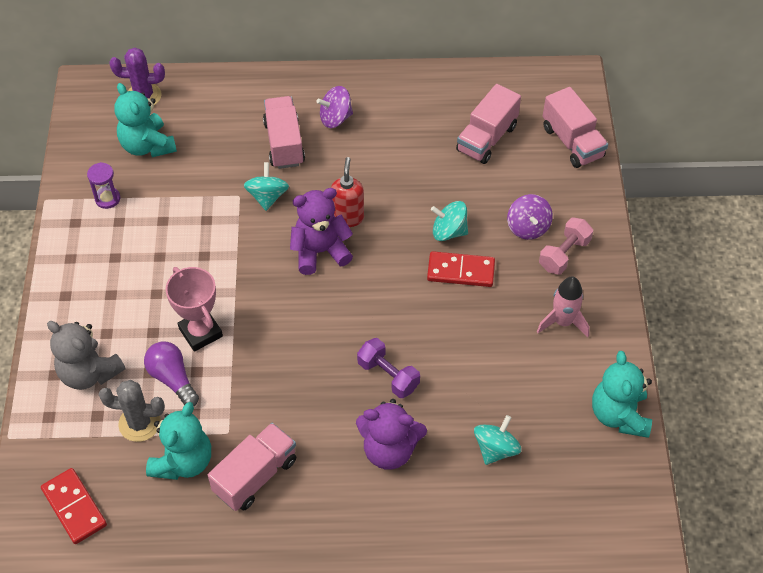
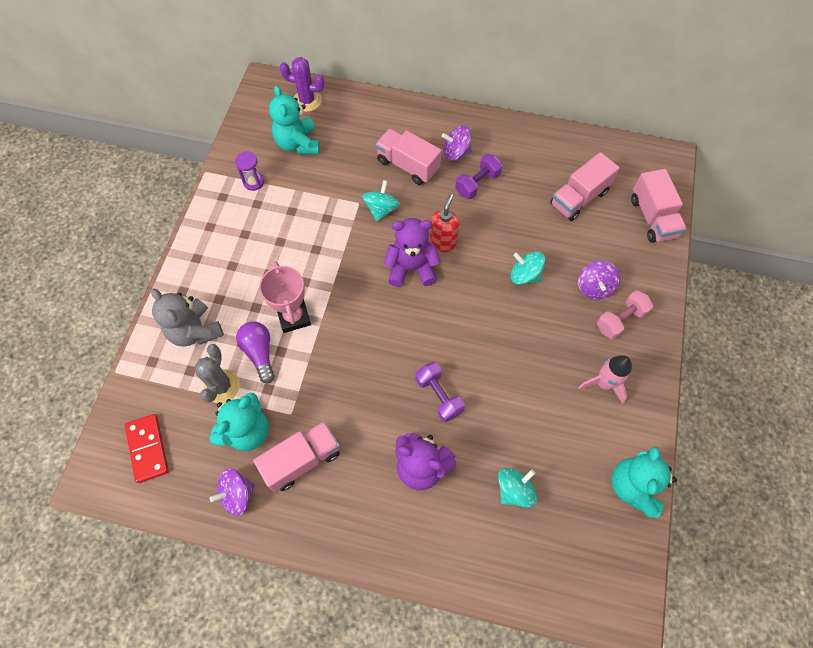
camera: 15 degrees right, 10 degrees up
(139, 423) = (222, 386): grey cactus -> grey cactus turned 75 degrees clockwise
(193, 528) = (237, 494): none -> purple spinning top
(284, 143) = (408, 165): pink truck -> pink truck turned 60 degrees counterclockwise
(369, 146) = (477, 183): none -> purple dumbbell
(461, 271) = (526, 314): red domino -> none

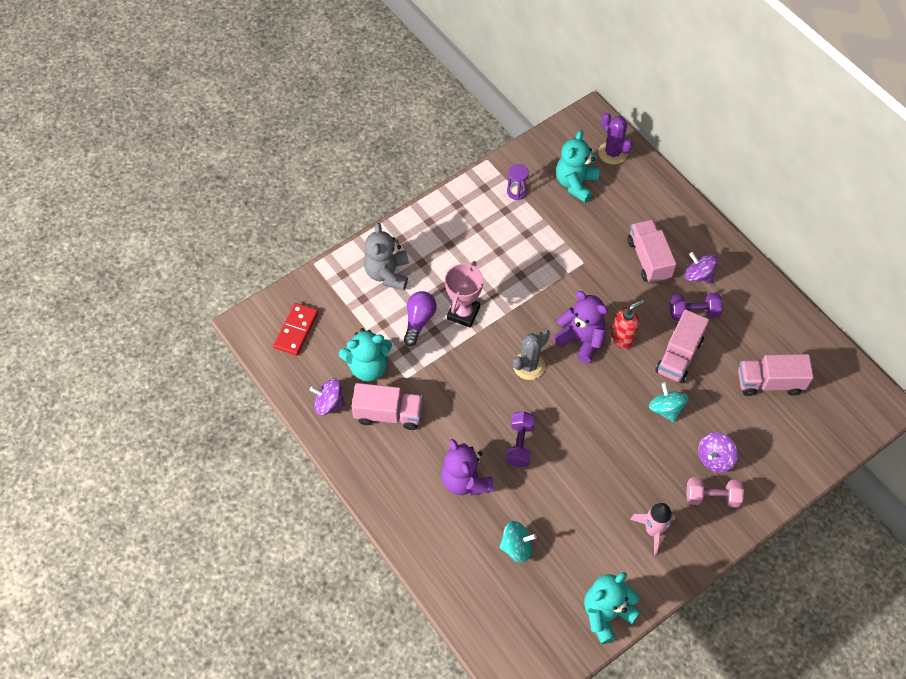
camera: 40 degrees right, 5 degrees down
(222, 386) = (375, 325): grey cactus -> grey cactus (529, 366)
(381, 209) = (597, 279): turquoise spinning top -> none
(652, 217) = (819, 442): pink truck -> pink truck (679, 356)

